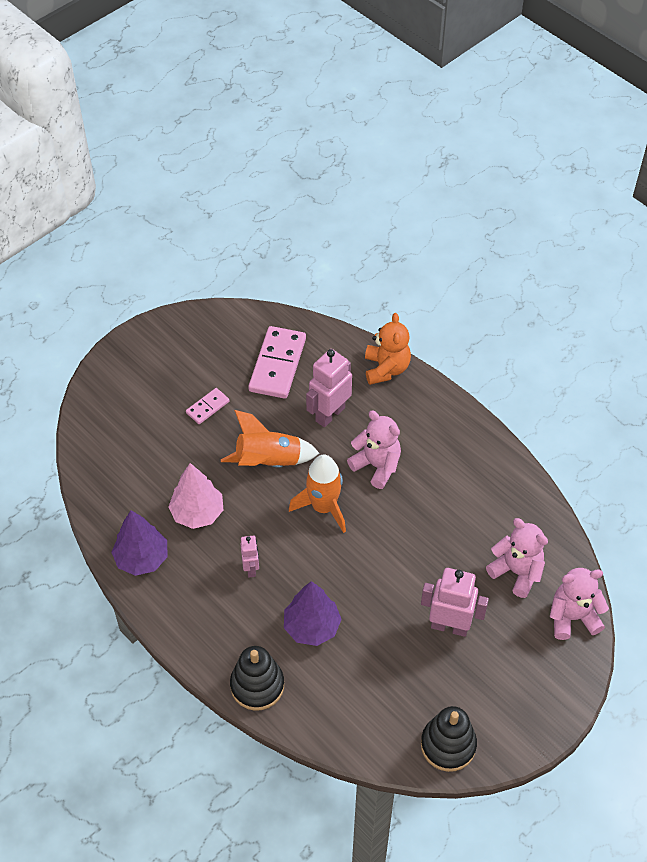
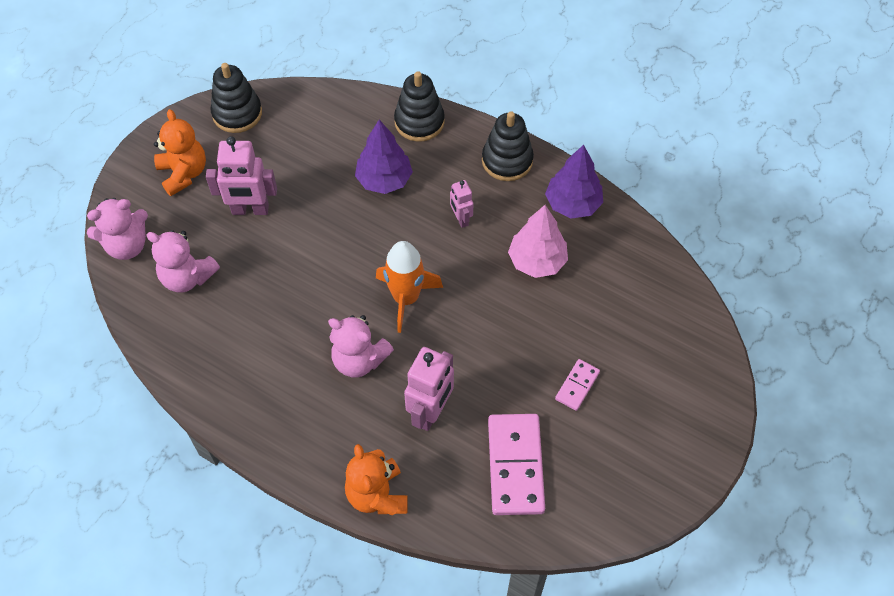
camera: 165 degrees right, 5 degrees up
(185, 618) = (507, 160): none -> black stacking toy
(269, 461) = (482, 336): orange rocket -> none
(512, 684) = (183, 173): none -> orange teddy bear

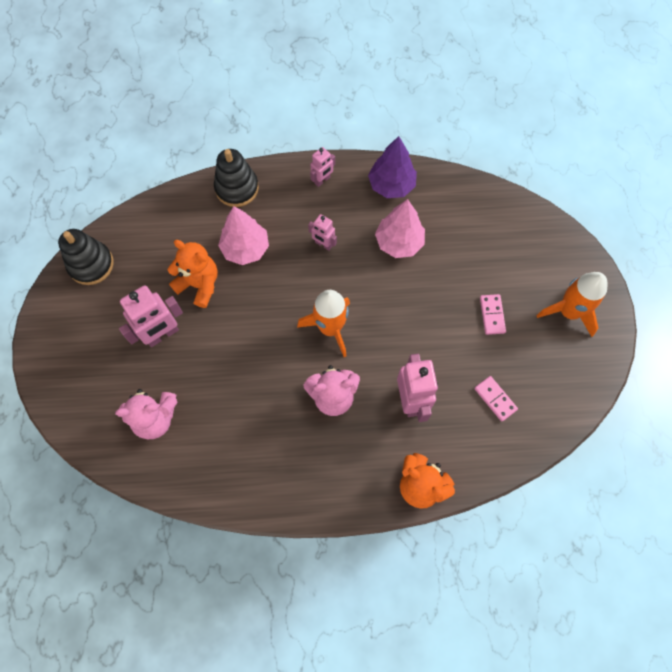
camera: 35 degrees left, 10 degrees up
(127, 245) = (86, 424): pink teddy bear -> none
(183, 173) = (86, 338): orange teddy bear -> orange teddy bear (199, 284)
(384, 180) = (245, 249): purple tree -> pink tree
(507, 160) = (322, 180): black stacking toy -> pink robot
(515, 465) = (495, 399): pink domino -> pink domino, size x0.51
(662, 433) = (568, 312): none -> orange rocket

